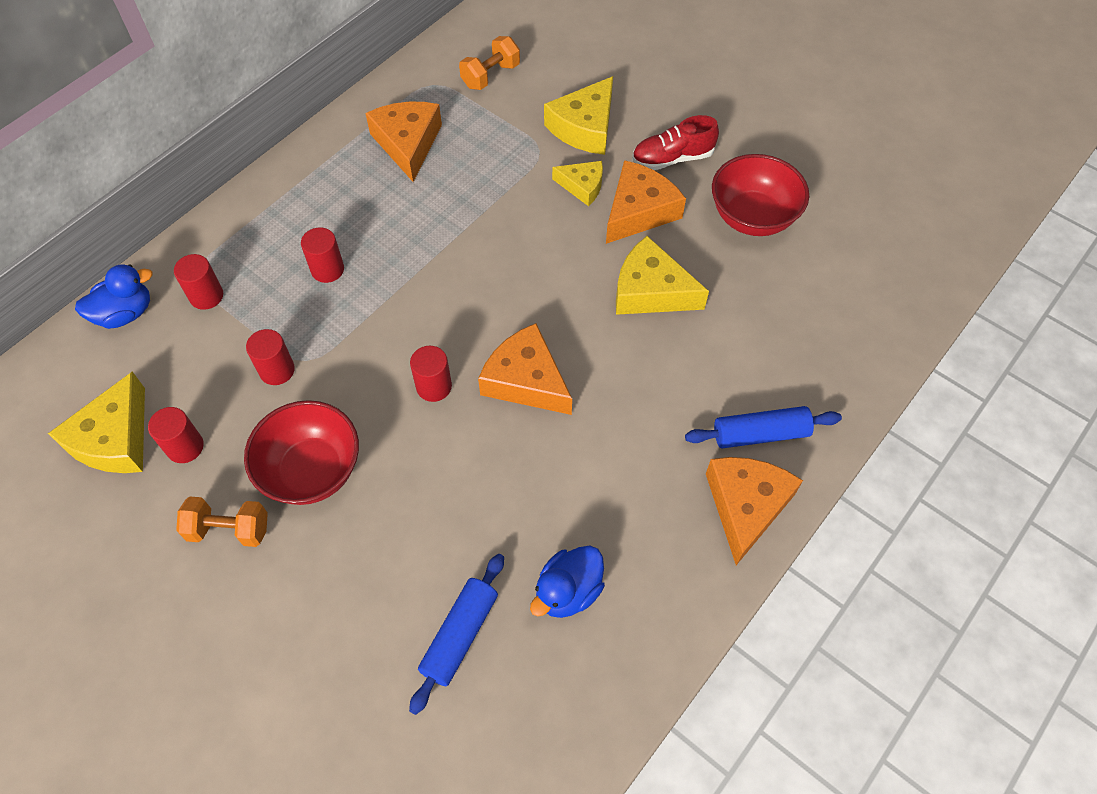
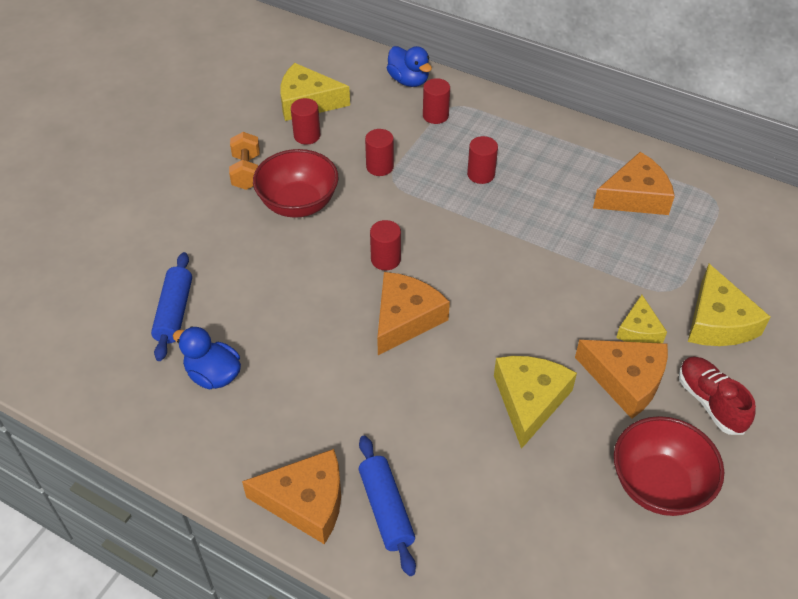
camera: 80 degrees right, 10 degrees down
(460, 635) = (174, 312): blue rolling pin -> blue rolling pin turned 75 degrees clockwise
(490, 76) = (749, 239): orange dumbbell -> none
(584, 127) = (718, 321): yellow cheese -> yellow cheese turned 120 degrees counterclockwise

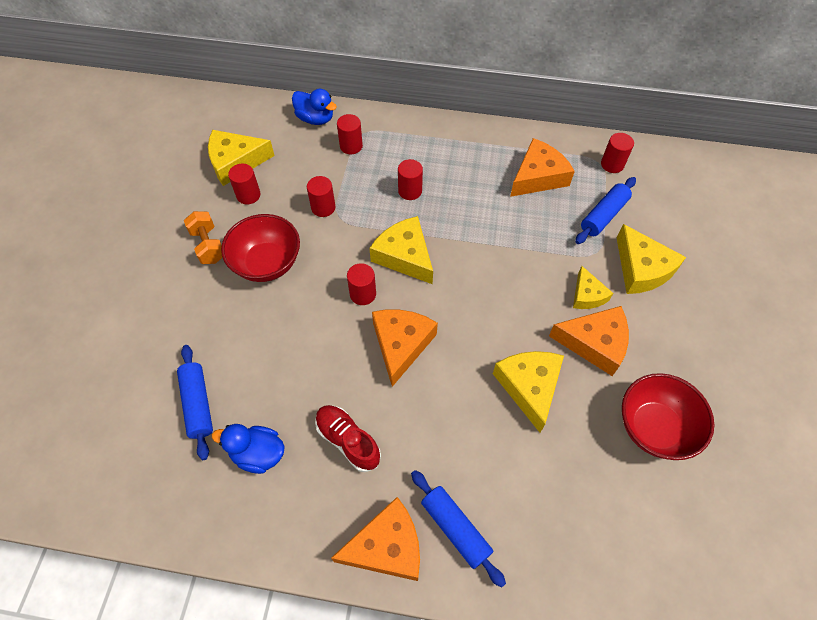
camera: 20 degrees left, 10 degrees up
(447, 235) = (404, 256): none -> yellow cheese
(696, 255) = (603, 216): none -> blue rolling pin
(710, 402) = (663, 341): red shoe -> red shoe (348, 441)
(731, 206) = (612, 164): none -> red cylinder

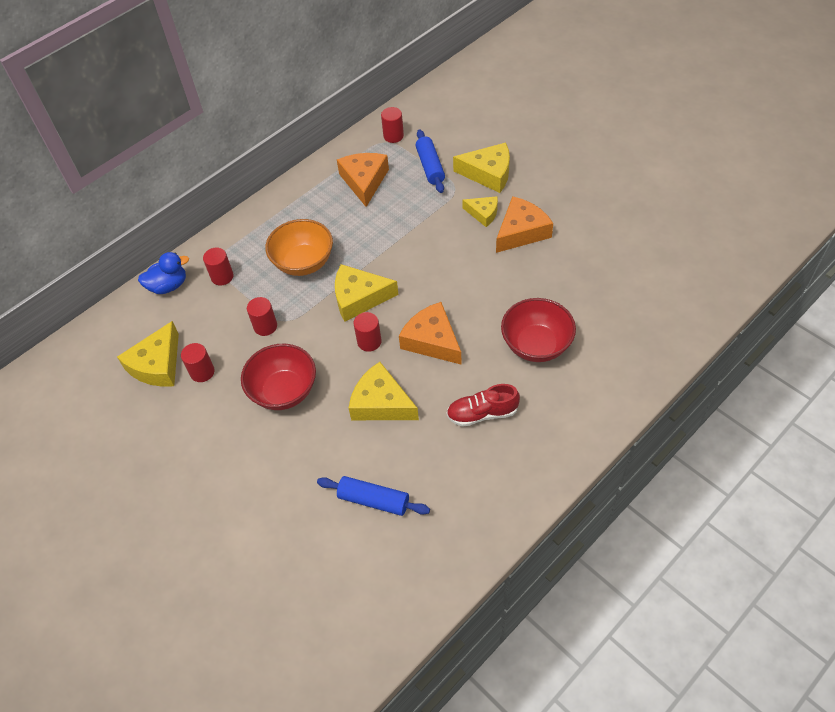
camera: 50 degrees left, 5 degrees down
(208, 246) = (227, 425): orange dumbbell -> none
(258, 454) = (448, 477): blue duck -> none
(387, 547) = (576, 430): orange cheese -> none
(410, 191) = (303, 263): red cylinder -> orange bowl
(455, 528) = (591, 383): blue rolling pin -> none
(529, 387) = (524, 285): yellow cheese -> yellow cheese (381, 403)
(654, 427) = (602, 238): red bowl -> red bowl (536, 345)

